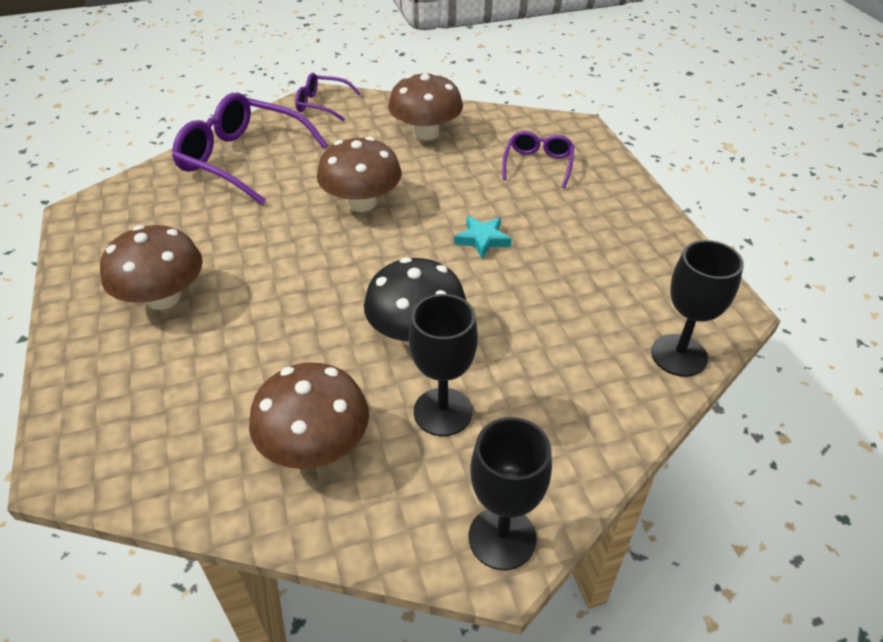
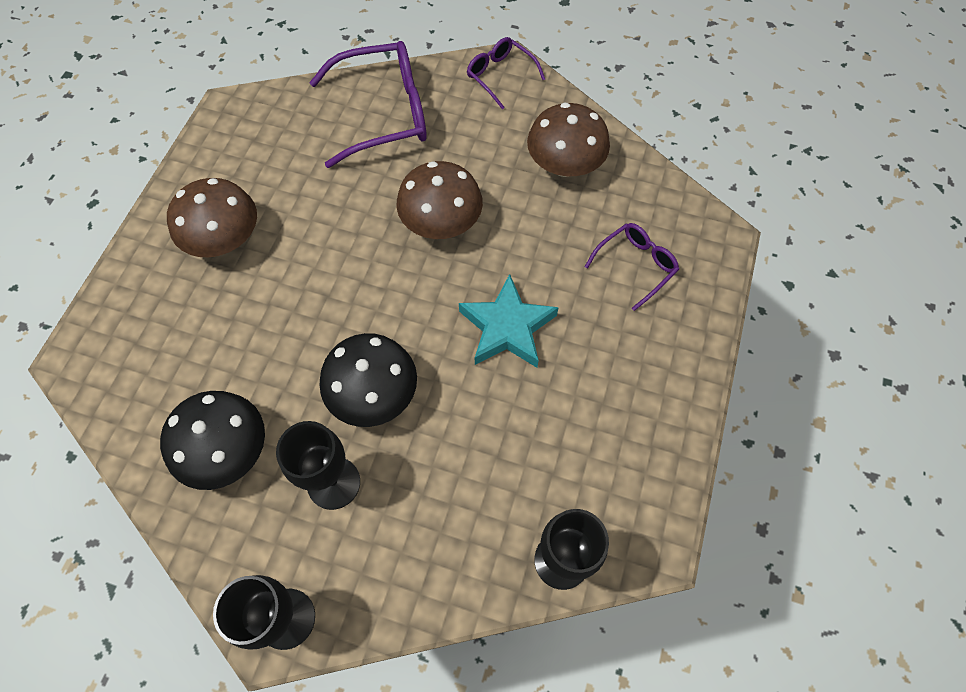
camera: 35 degrees right, 20 degrees up
(242, 159) = (384, 113): purple glasses -> purple glasses turned 105 degrees clockwise
(315, 446) = (228, 451): brown mushroom -> black mushroom
(482, 239) = (507, 327): turquoise star -> turquoise star, size x1.72

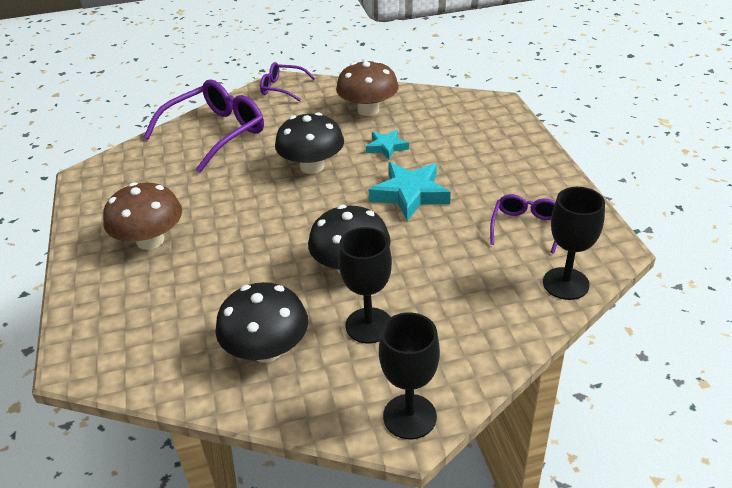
camera: 30 degrees left, 25 degrees down
(441, 223) = (312, 166): brown mushroom -> black mushroom
(538, 238) = (386, 147): none -> turquoise star
(635, 266) = (461, 134): purple glasses -> purple glasses (526, 227)

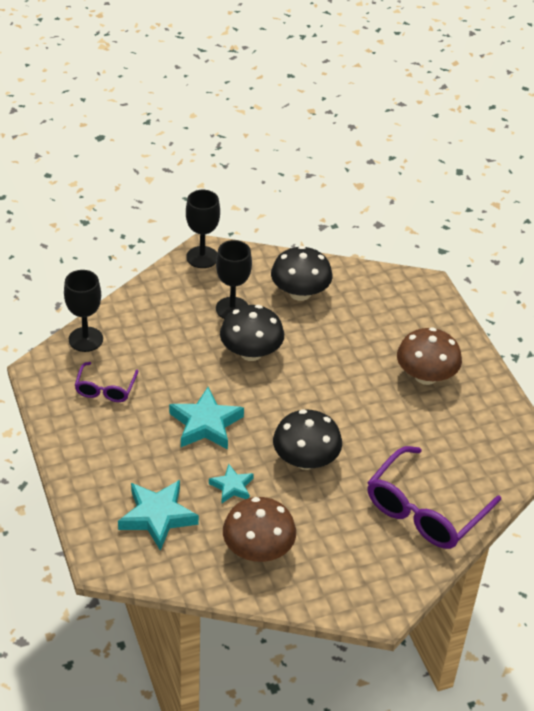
camera: 170 degrees right, 5 degrees up
(282, 88) = (373, 595): purple glasses -> none
(455, 128) = (157, 517): none -> turquoise star

